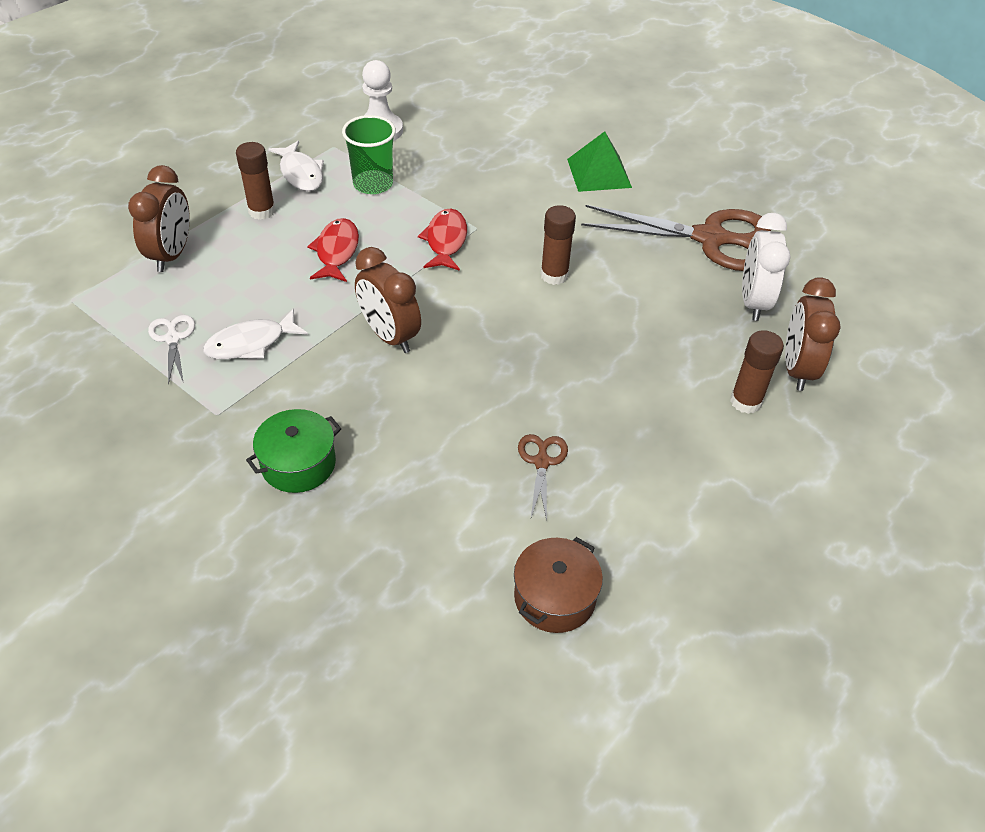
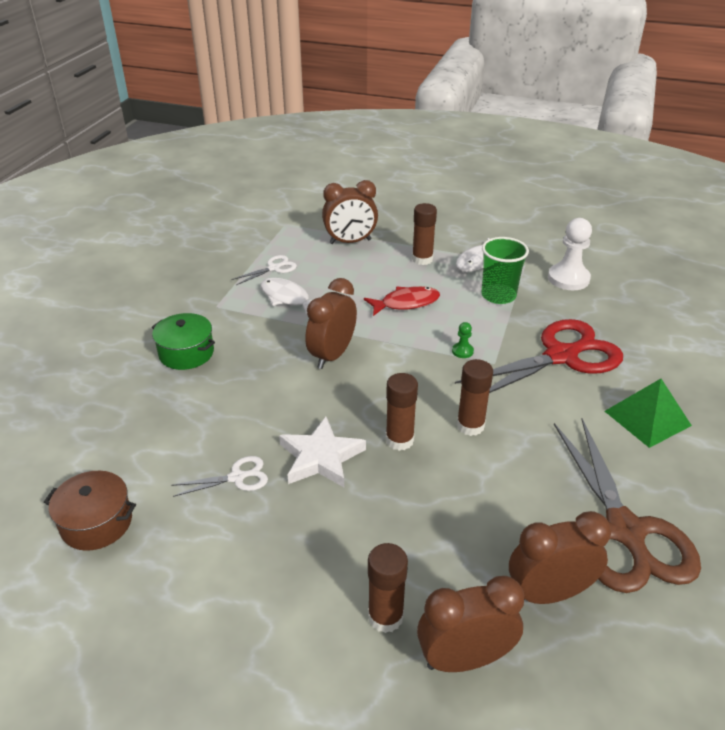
camera: 70 degrees right, 10 degrees down
(445, 241) = (462, 351): red fish -> green pawn
(493, 184) = (561, 356): none -> red scissors
(542, 462) = (237, 477): brown scissors -> white scissors
(544, 390) = (321, 457): none -> white star
(549, 327) = (399, 440): none -> brown glue stick
(753, 302) = (549, 593): white clock -> brown clock

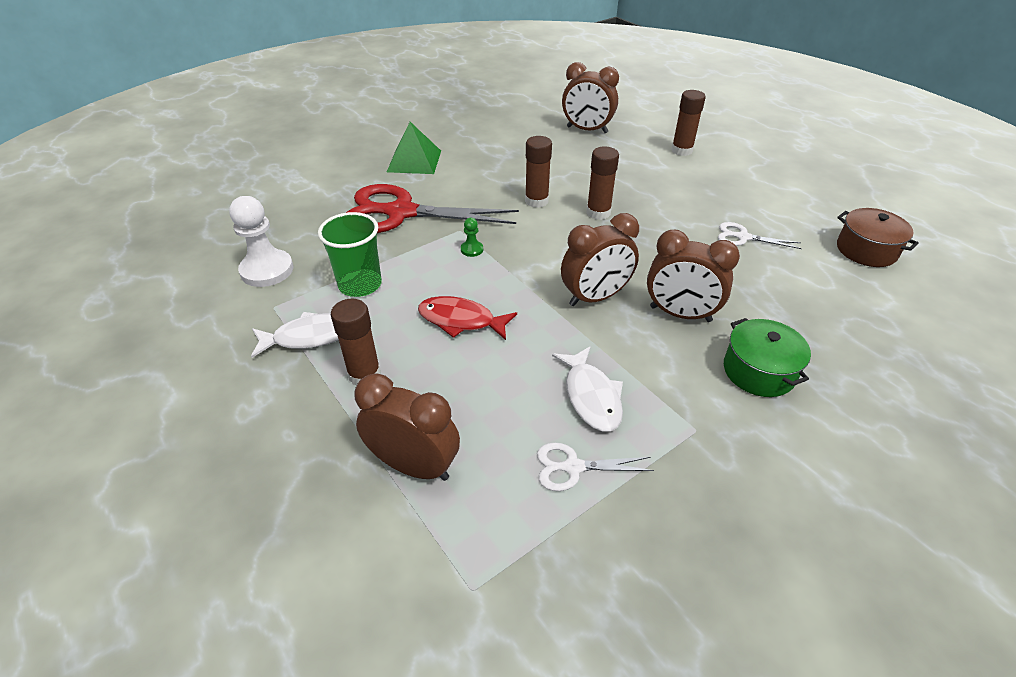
camera: 145 degrees left, 5 degrees up
(321, 457) = (668, 225): white star -> none
(464, 659) = (653, 129): brown clock -> brown clock (680, 314)
(625, 531) = (516, 132): brown scissors -> none

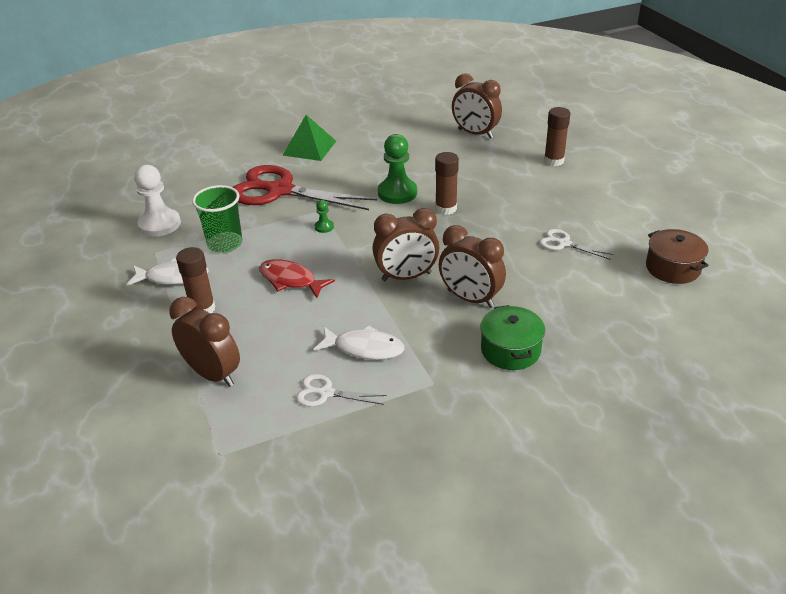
camera: 15 degrees right, 5 degrees down
(536, 201) = (397, 193): brown glue stick -> green pawn
(591, 396) = (364, 348): white fish -> white fish turned 75 degrees counterclockwise

